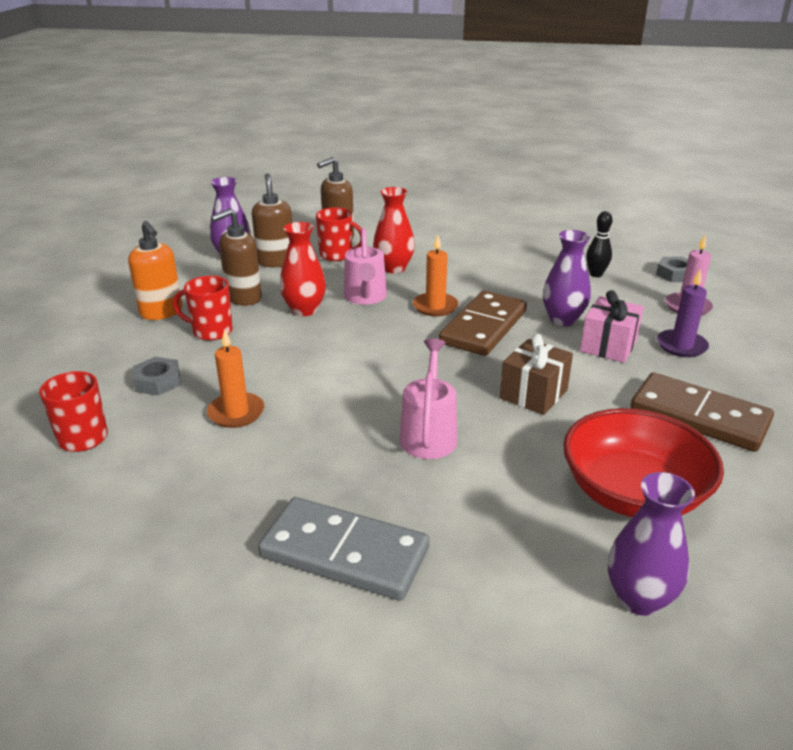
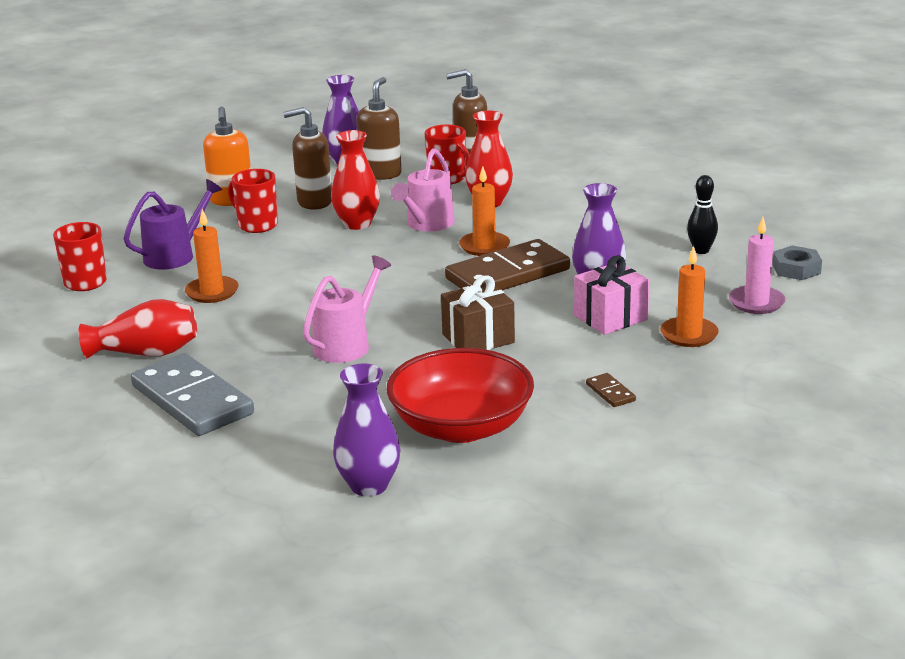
camera: 30 degrees right, 5 degrees down
(158, 381) = (175, 255): grey nut -> purple watering can
(233, 507) = (146, 353): none -> red vase
(681, 346) = (689, 335): purple candle -> orange candle
(699, 416) = (610, 392): brown domino -> brown domino, size x0.40

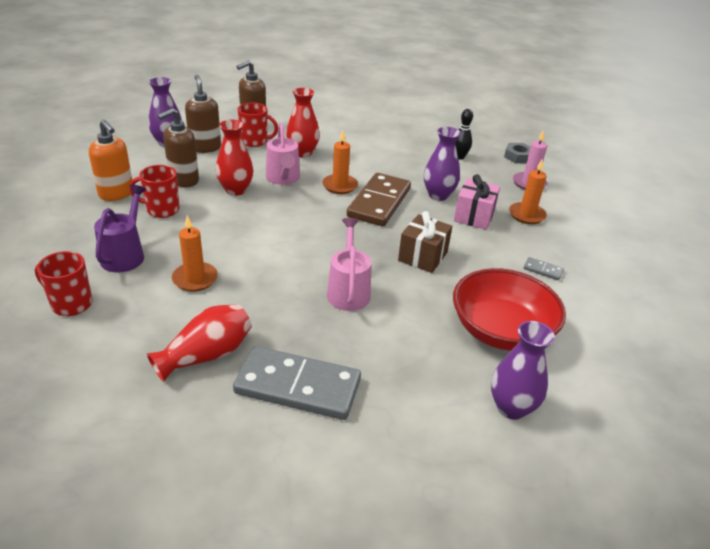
camera: 40 degrees left, 10 degrees up
(610, 392) = (543, 270): brown domino -> grey domino

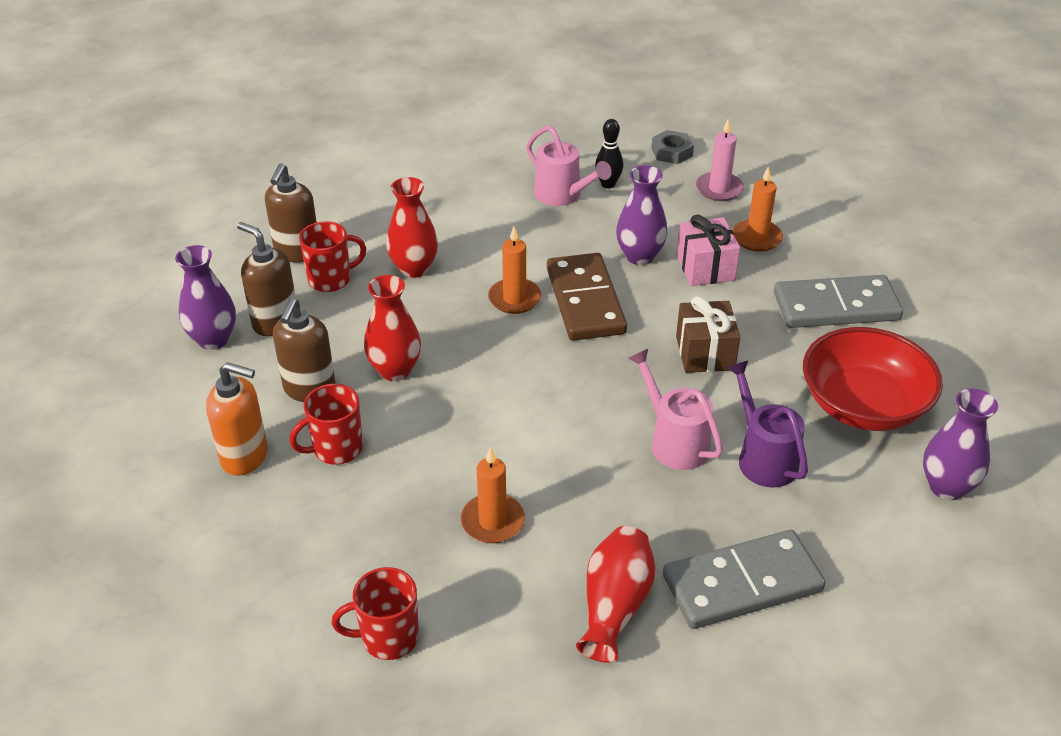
camera: 30 degrees left, 5 degrees up
(125, 254) = (369, 536): purple watering can -> purple watering can (762, 457)
(283, 179) = (435, 322): pink watering can -> pink watering can (563, 195)
(543, 270) = (836, 306): grey domino -> grey domino, size x2.50

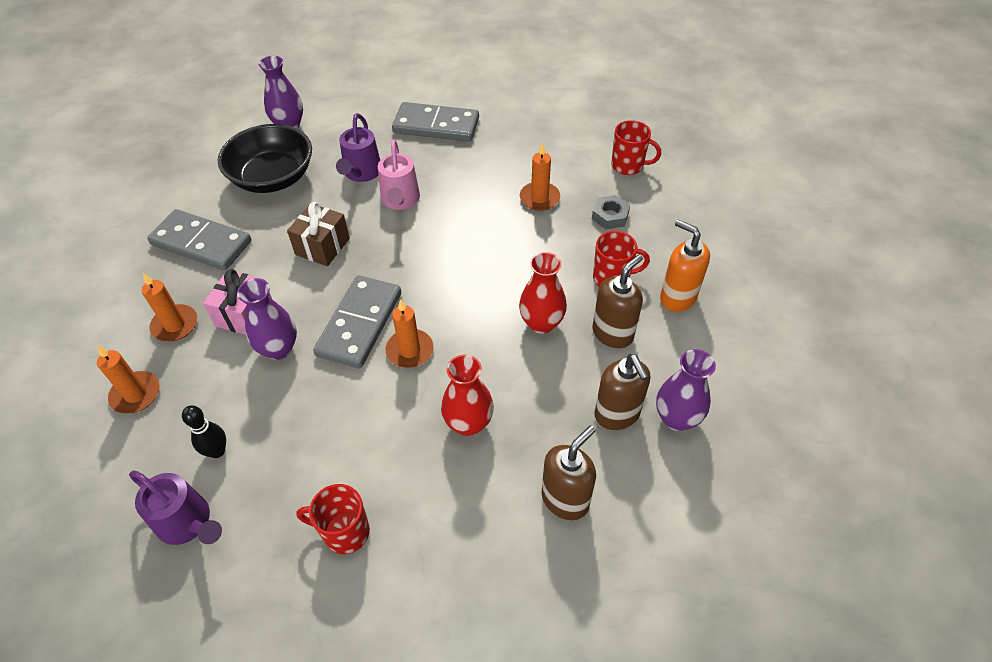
camera: 150 degrees left, 10 degrees up
(331, 279) = (548, 444): red mug -> red mug (345, 532)
(563, 195) = (270, 456): pink watering can -> none
(580, 149) = (189, 523): none -> purple watering can
(585, 301) = (360, 324): brown domino -> grey domino
(615, 605) = (505, 139): red vase -> none
(672, 152) = (114, 469): grey nut -> grey nut (610, 216)
(719, 189) = (136, 394): pink candle -> orange candle
(863, 405) = (273, 177): red bowl -> black bowl

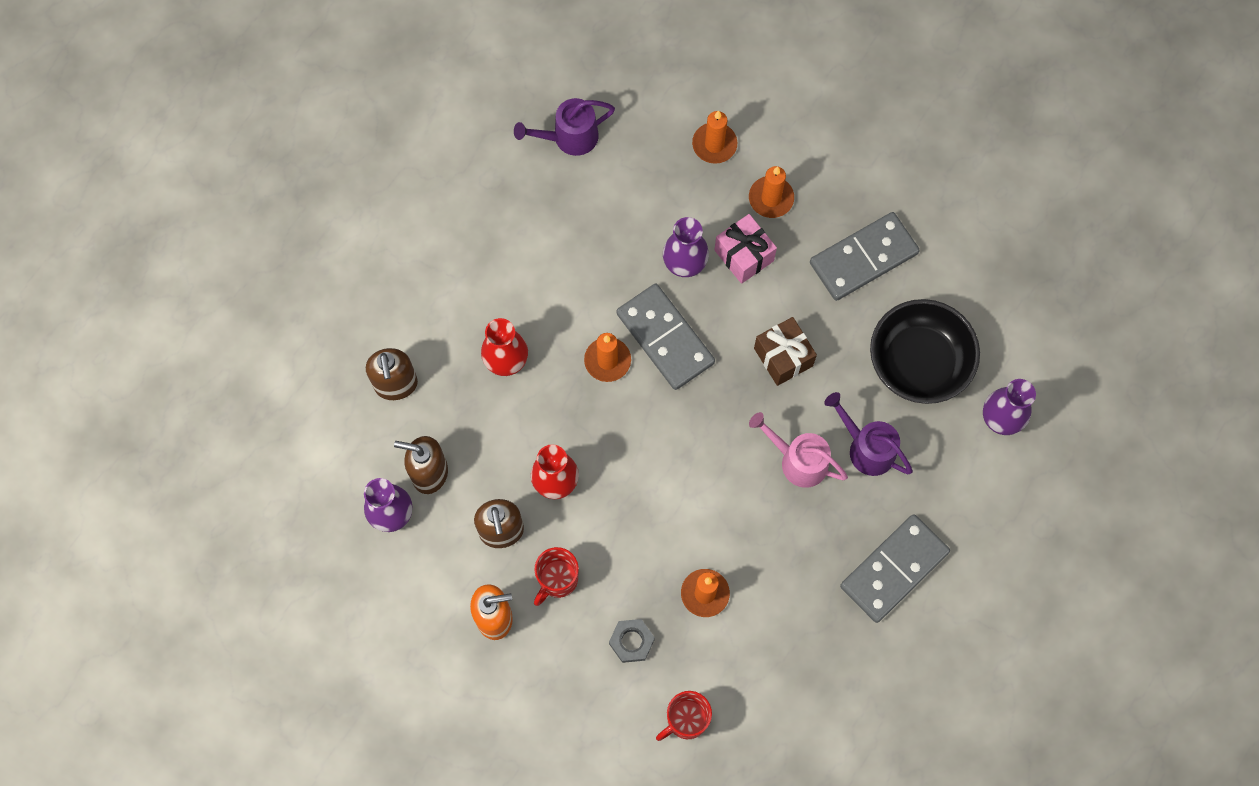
camera: 125 degrees right, 20 degrees up
(217, 451) = (616, 179): black bowling pin -> none
(345, 532) = (486, 229): red mug -> none

